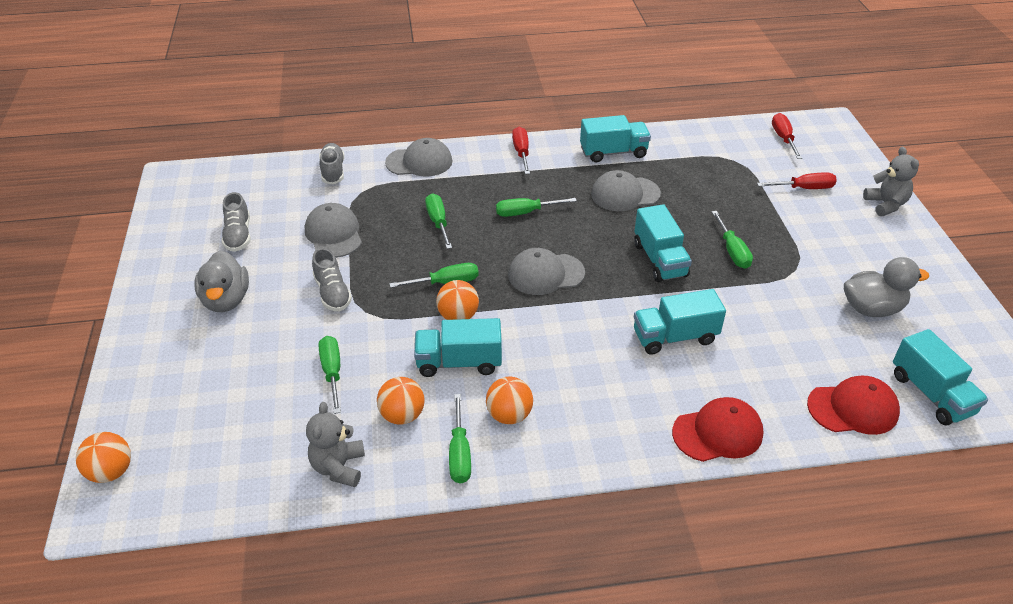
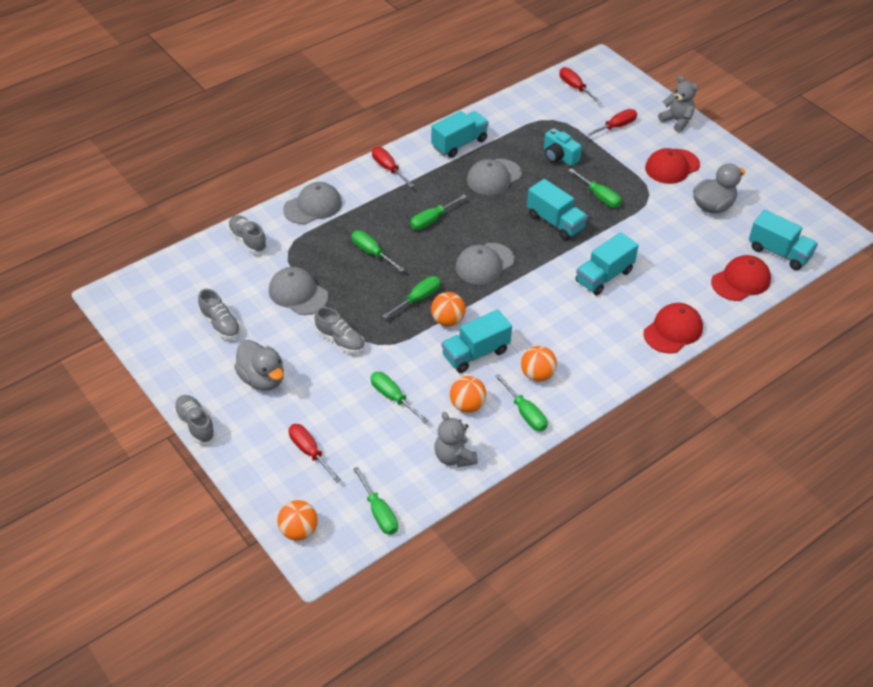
camera: 30 degrees left, 5 degrees up
(126, 318) = (195, 424): none -> grey shoe
(200, 393) = (310, 452): none -> red screwdriver
(206, 491) = (378, 512): none -> green screwdriver
(715, 197) = (559, 156): none -> turquoise camera
(846, 249) = (672, 166): none -> red cap

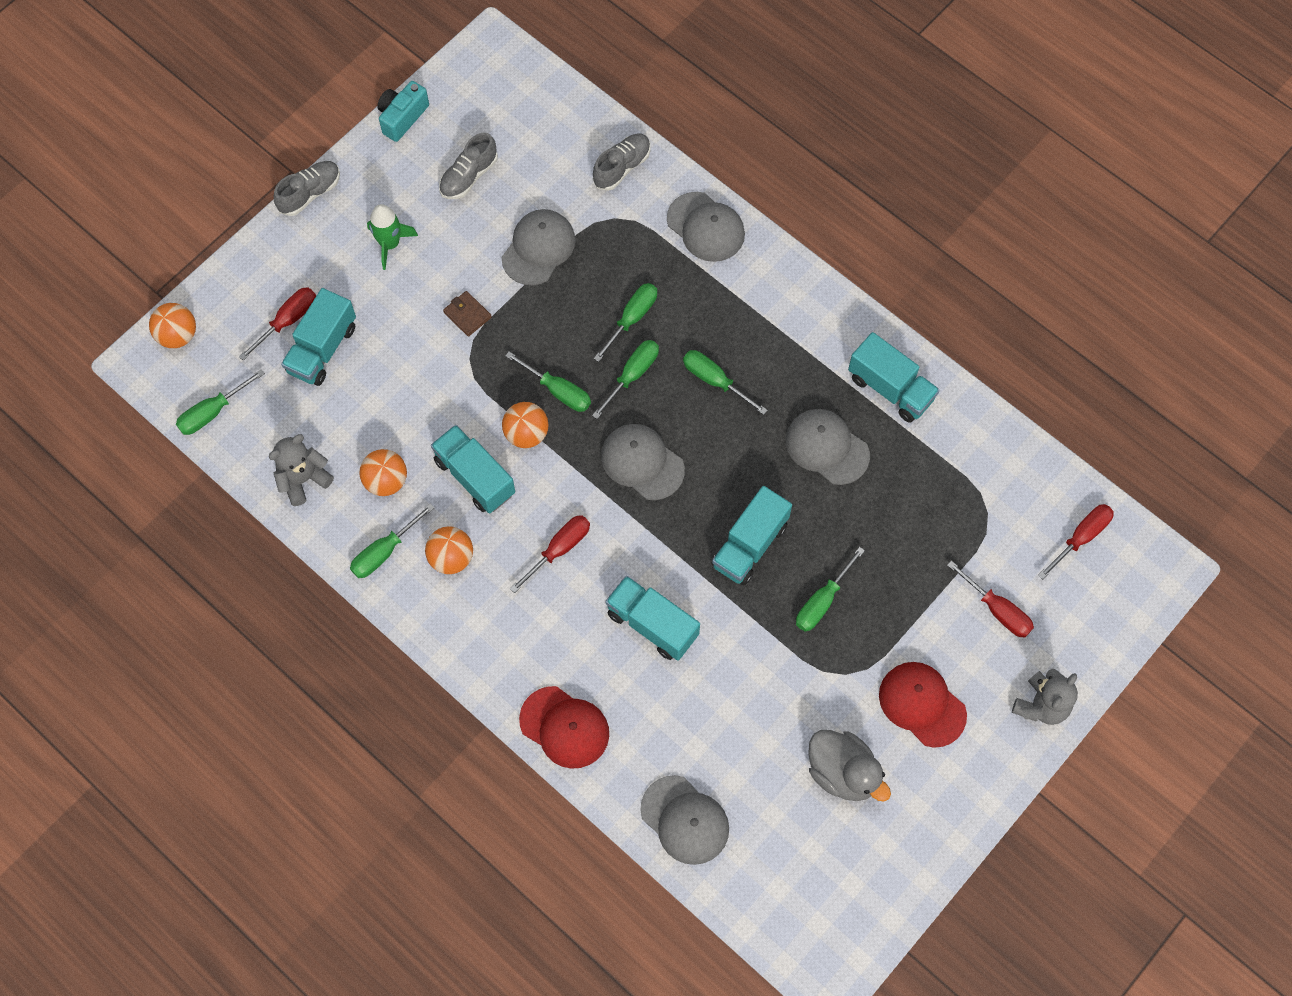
camera: 80 degrees right, 20 degrees up
(262, 379) = (390, 244): grey duck -> green rocket
(340, 340) = (467, 315): grey shoe -> brown wallet
(388, 169) = (808, 304): red screwdriver -> red screwdriver (559, 549)
(393, 397) = (384, 394): green screwdriver -> green screwdriver (632, 375)
(559, 156) = (900, 533): turquoise camera -> turquoise camera (402, 117)
(741, 281) = (685, 820): red cap -> grey cap
(779, 252) = (760, 877): turquoise truck -> turquoise truck (322, 349)

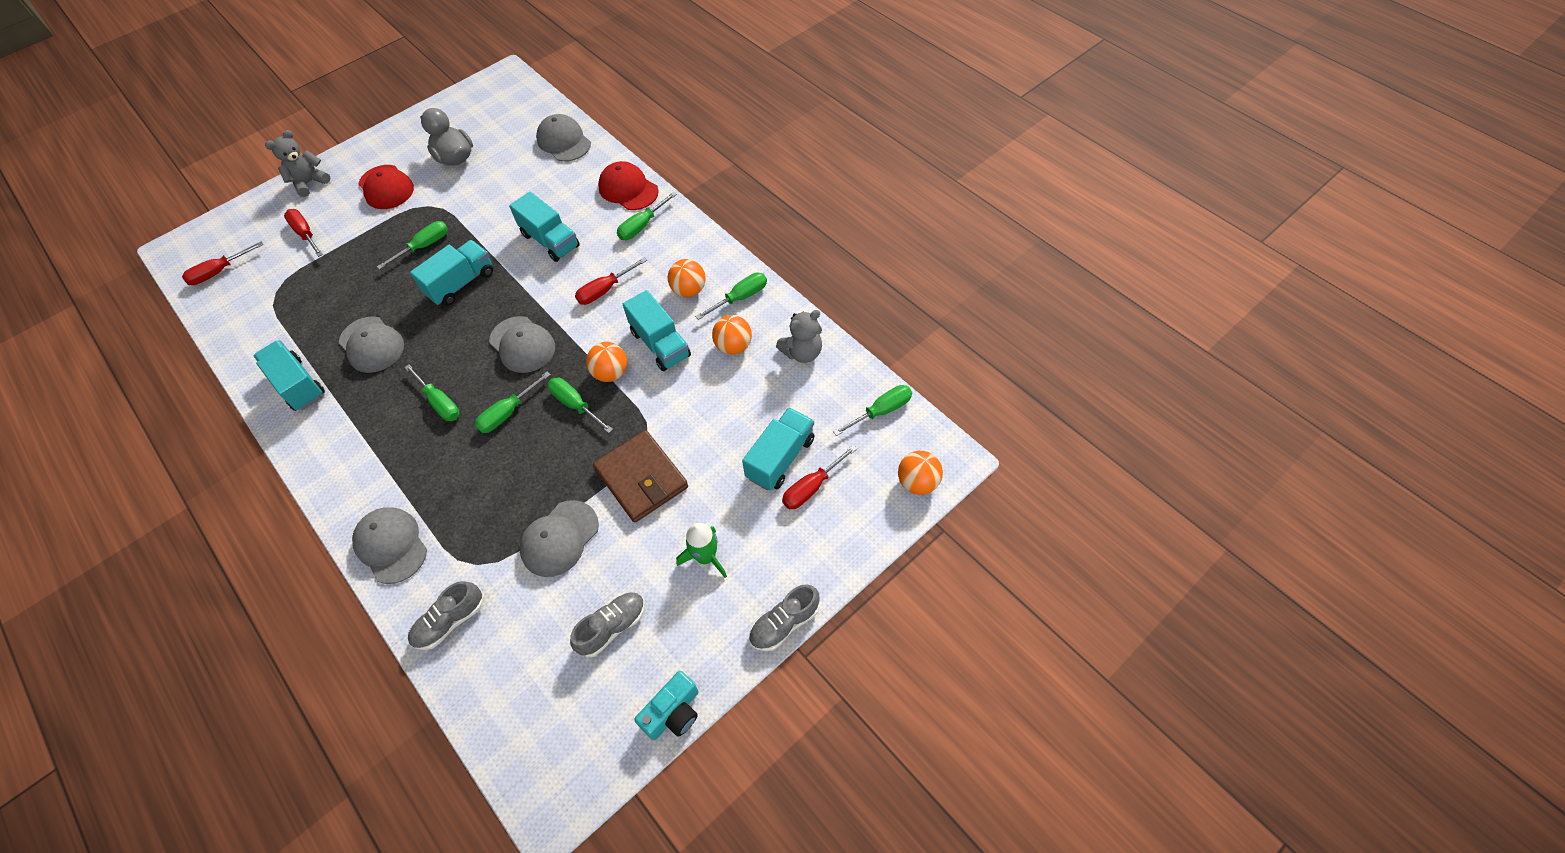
camera: 170 degrees left, 10 degrees down
(467, 315) = (641, 478): brown wallet -> brown wallet, size x2.12
(632, 319) = (492, 462): green screwdriver -> green screwdriver (642, 226)

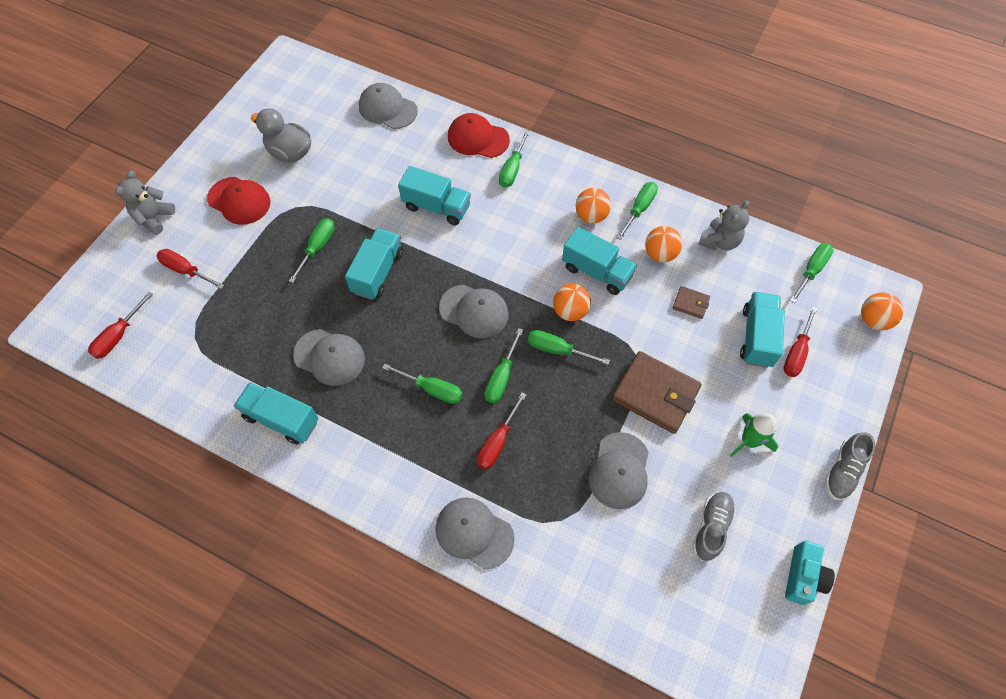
camera: 25 degrees left, 5 degrees up
(450, 621) = (571, 578): grey shoe -> none
(605, 290) = (517, 238): red screwdriver -> red screwdriver (497, 441)
(733, 403) = (690, 303): none -> brown wallet

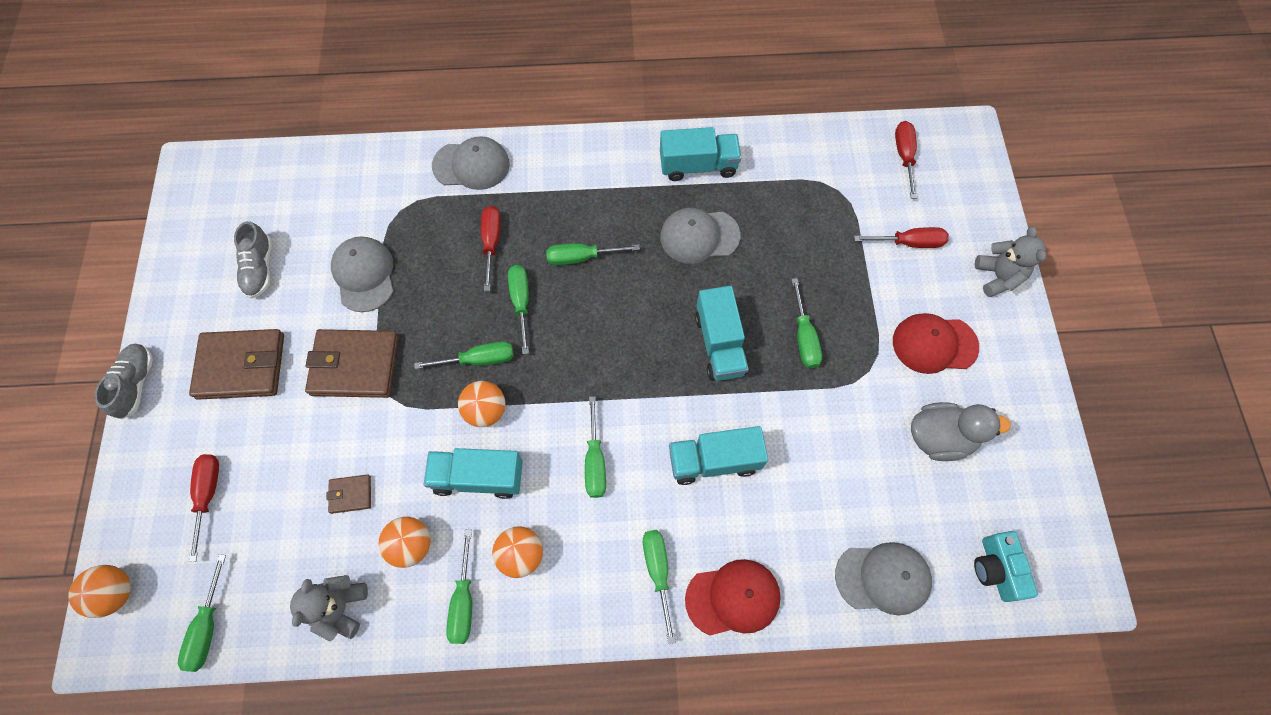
camera: 150 degrees right, 5 degrees up
(474, 311) = (589, 355): grey cap -> none
(513, 243) = (595, 461): none -> green screwdriver
(749, 441) = (241, 366): green rocket -> brown wallet
(757, 337) = (259, 491): turquoise truck -> none
(803, 576) = (164, 269): turquoise camera -> turquoise camera (996, 569)

